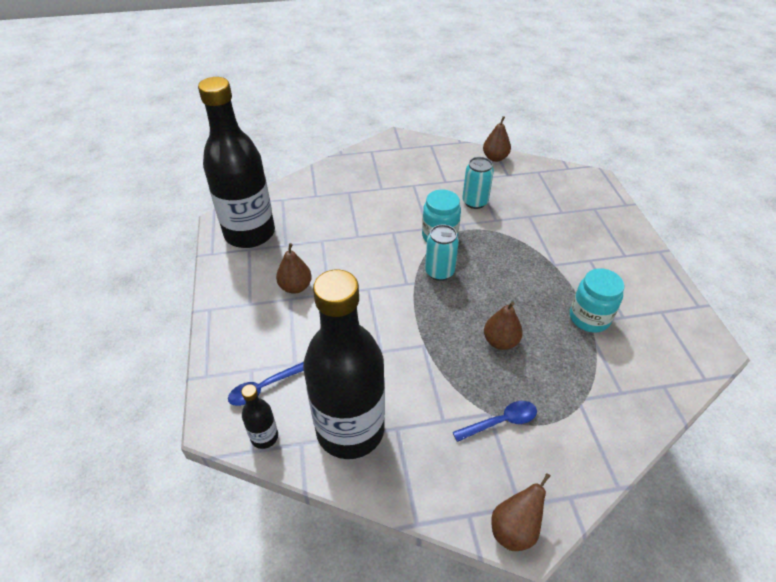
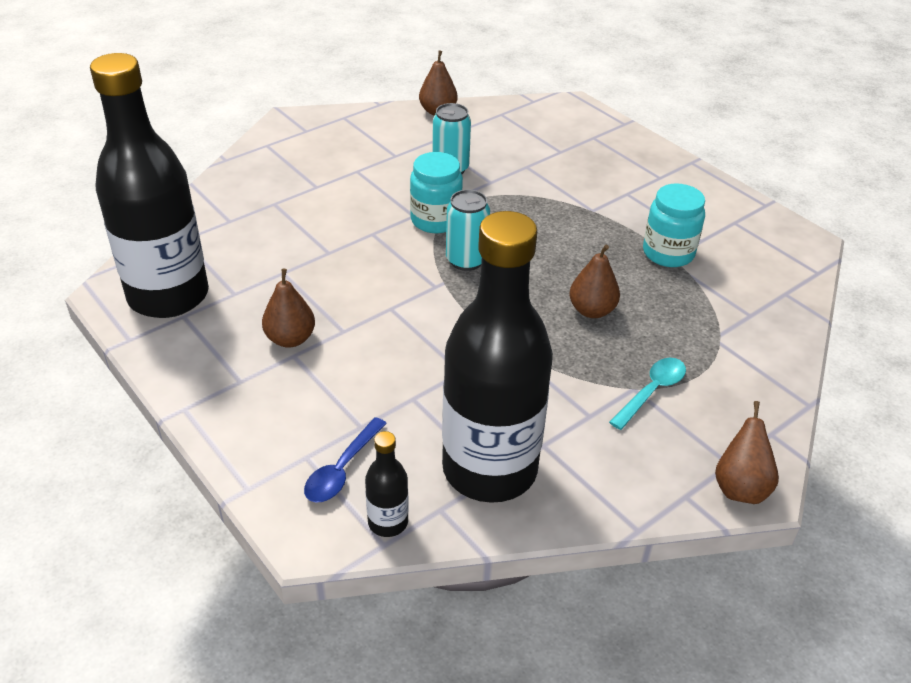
camera: 30 degrees left, 5 degrees down
(500, 422) = (651, 391): blue spoon -> turquoise spoon

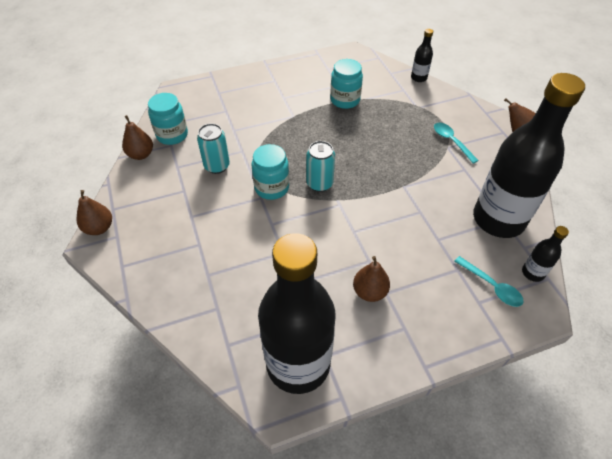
camera: 70 degrees left, 10 degrees up
(342, 469) = (491, 286): blue spoon -> turquoise spoon
(485, 123) = (172, 135): none -> turquoise jar
(592, 310) = (383, 144): brown pear -> brown pear (99, 228)
(801, 329) = (418, 78): none -> black bottle

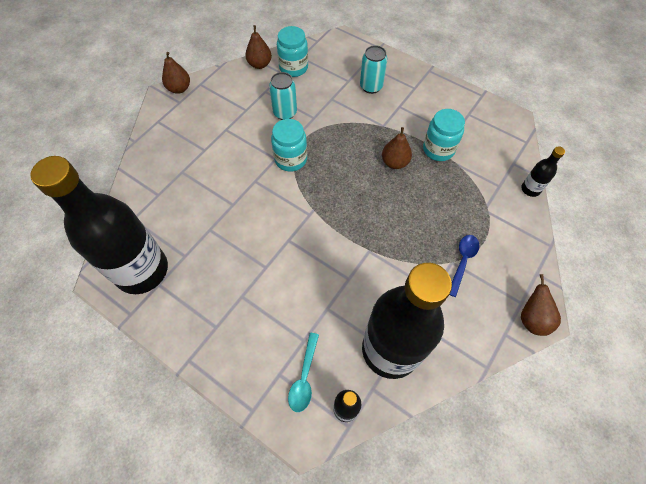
camera: 55 degrees right, 10 degrees up
(319, 184) = (321, 188): turquoise can -> turquoise can (371, 86)
(369, 292) = (235, 283): brown pear -> brown pear (394, 162)
(451, 141) = (462, 261): turquoise spoon -> blue spoon

